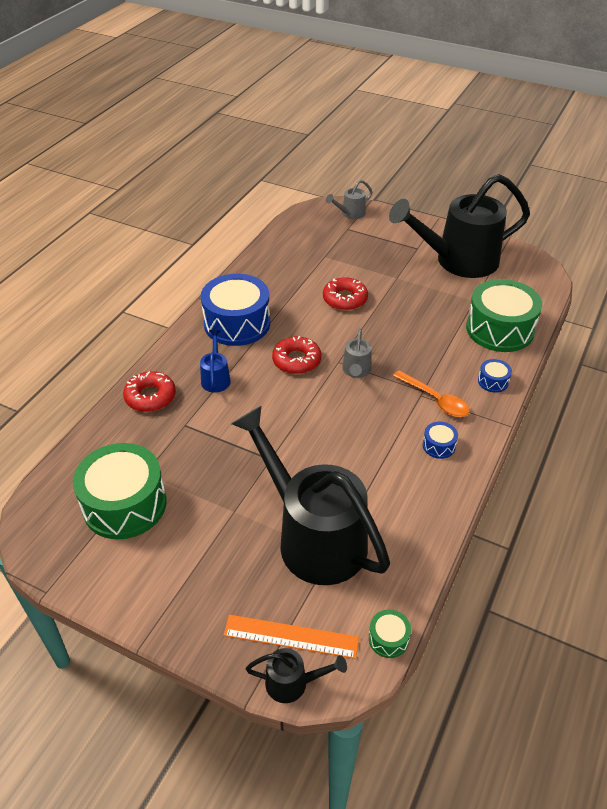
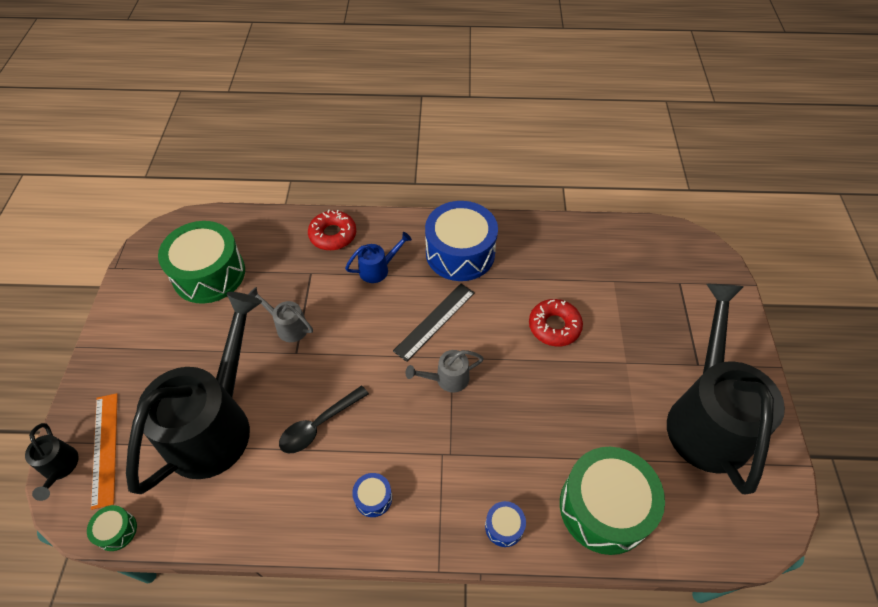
camera: 65 degrees right, 10 degrees up
(296, 360) = (435, 321): red donut -> black ruler
(350, 214) = (709, 275): grey watering can -> grey watering can (288, 326)
(355, 462) = (319, 425): none -> black spoon
(435, 400) = (441, 472): orange spoon -> none
(458, 261) = (707, 417): black watering can -> black watering can turned 45 degrees clockwise

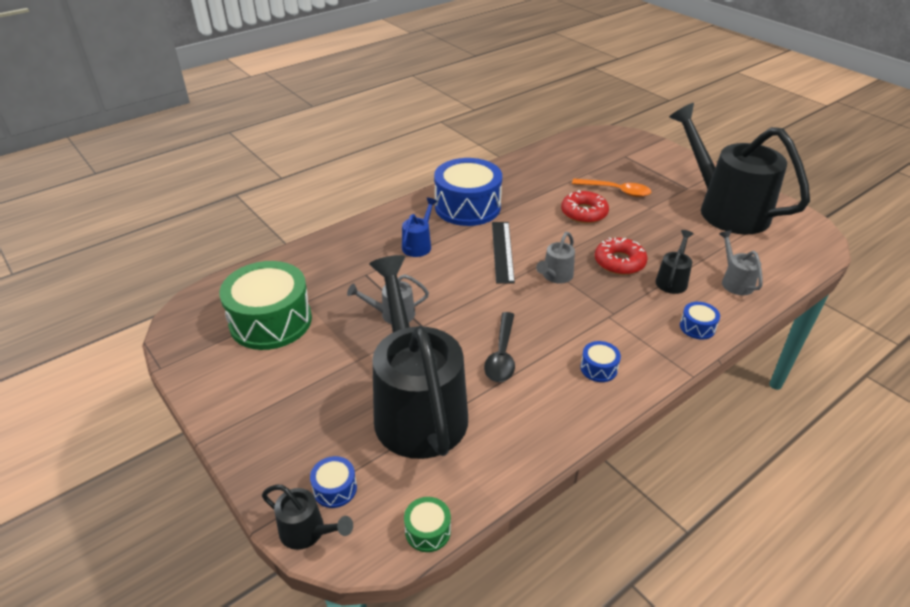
camera: 40 degrees left, 15 degrees down
(105, 448) = (335, 488): orange ruler -> blue drum
(333, 235) = (352, 243): red donut -> red donut (619, 262)
(545, 460) = (672, 280): none -> black watering can
(604, 507) = (735, 281): green drum -> grey watering can
(617, 321) = (616, 191): none -> orange spoon

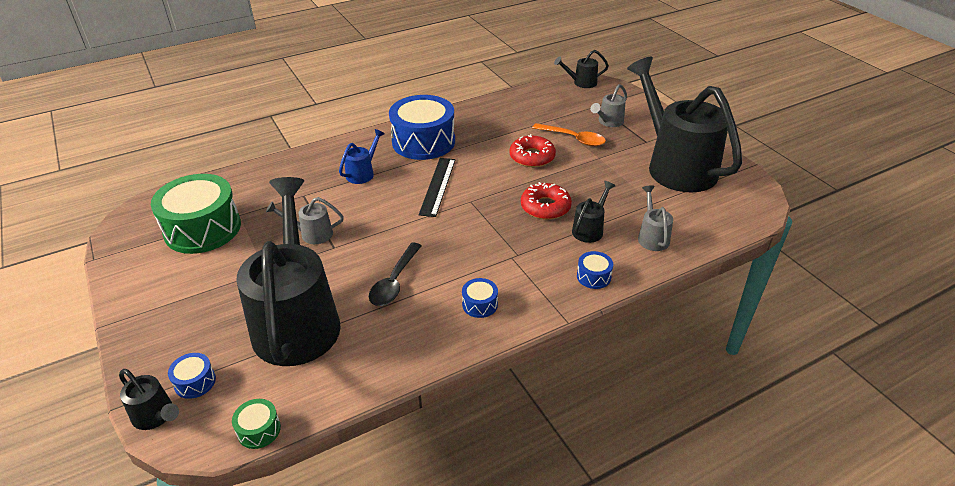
camera: 10 degrees right, 0 degrees up
(555, 276) = (477, 214): grey watering can -> grey watering can (608, 122)
(599, 134) = (581, 83): none -> black watering can

